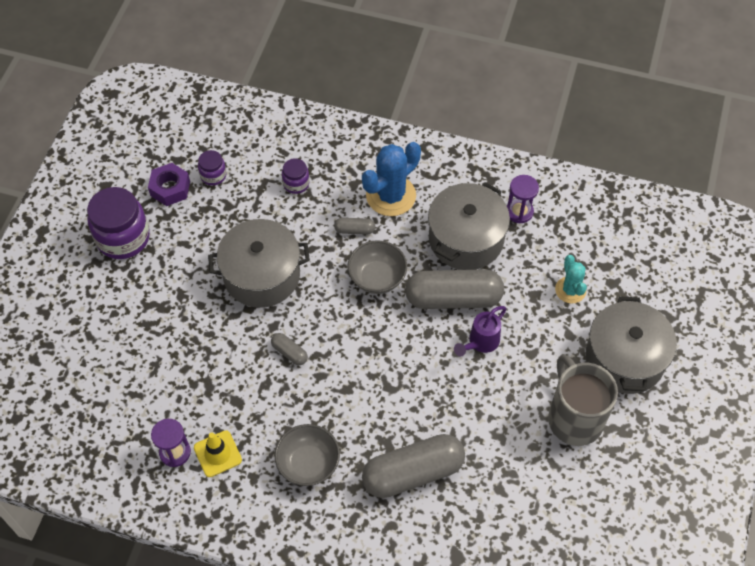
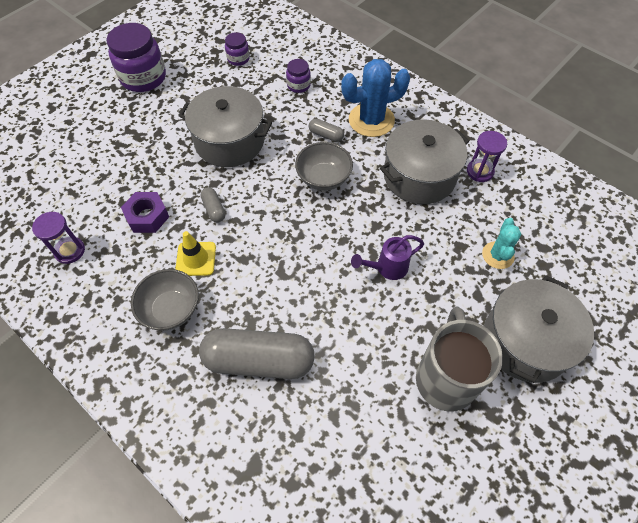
camera: 25 degrees right, 0 degrees up
(170, 188) = (200, 57): purple nut -> purple nut (147, 216)
(217, 454) = (102, 267): yellow traffic cone -> yellow traffic cone (196, 259)
(453, 298) = (382, 220): grey capsule -> none

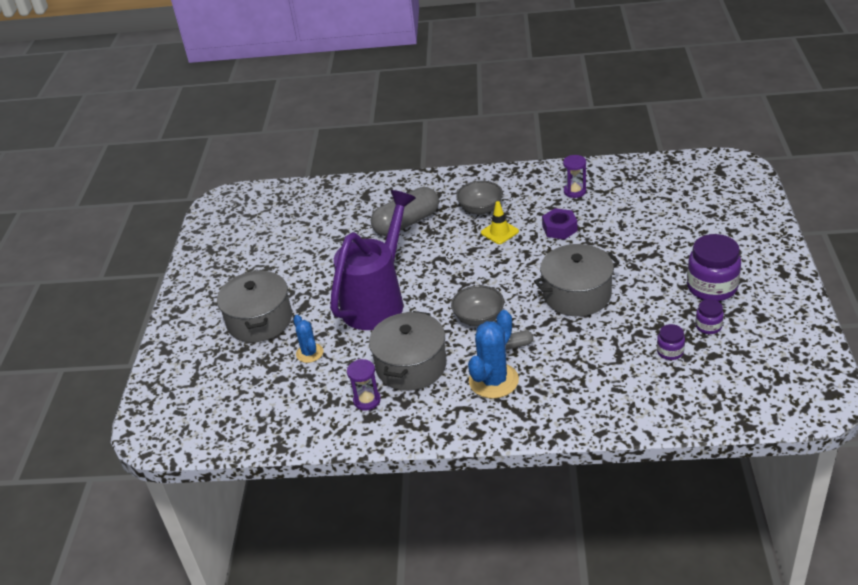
camera: 145 degrees right, 20 degrees down
(214, 209) = (526, 257): grey capsule -> none
(298, 85) = (588, 366): purple jar -> purple jar (708, 326)
(387, 268) = (378, 300): purple watering can -> purple watering can, size x2.44
(445, 378) = (296, 277): grey mug -> none
(498, 255) = (309, 353): turquoise cactus -> blue cactus

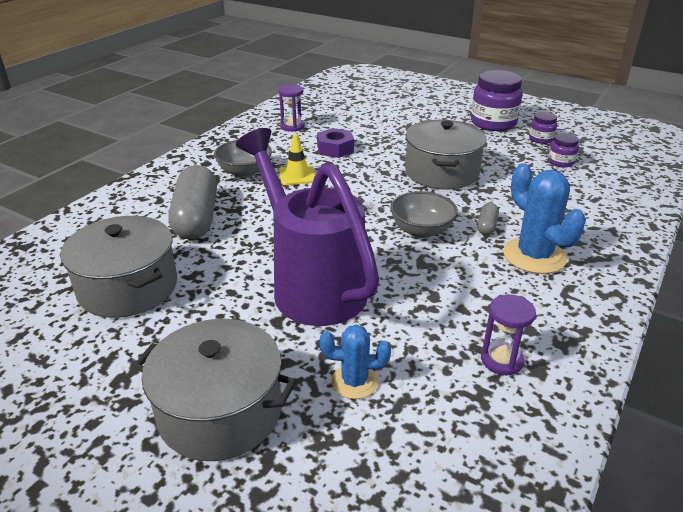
camera: 65 degrees left, 5 degrees down
(411, 366) = (462, 301): grey pot -> grey pot (128, 287)

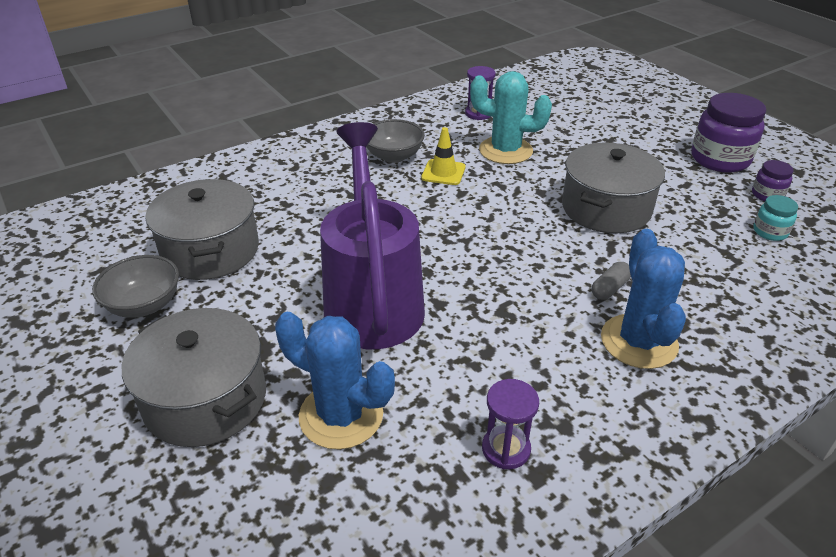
camera: 25 degrees right, 5 degrees up
(196, 218) = (315, 195): grey capsule -> none
(335, 149) = (505, 151): purple nut -> turquoise cactus
(354, 381) = (341, 415): blue cactus -> blue cactus, size x1.69
(421, 230) = (530, 272): grey bowl -> grey bowl (144, 305)
(561, 162) = (770, 232): purple jar -> turquoise jar

